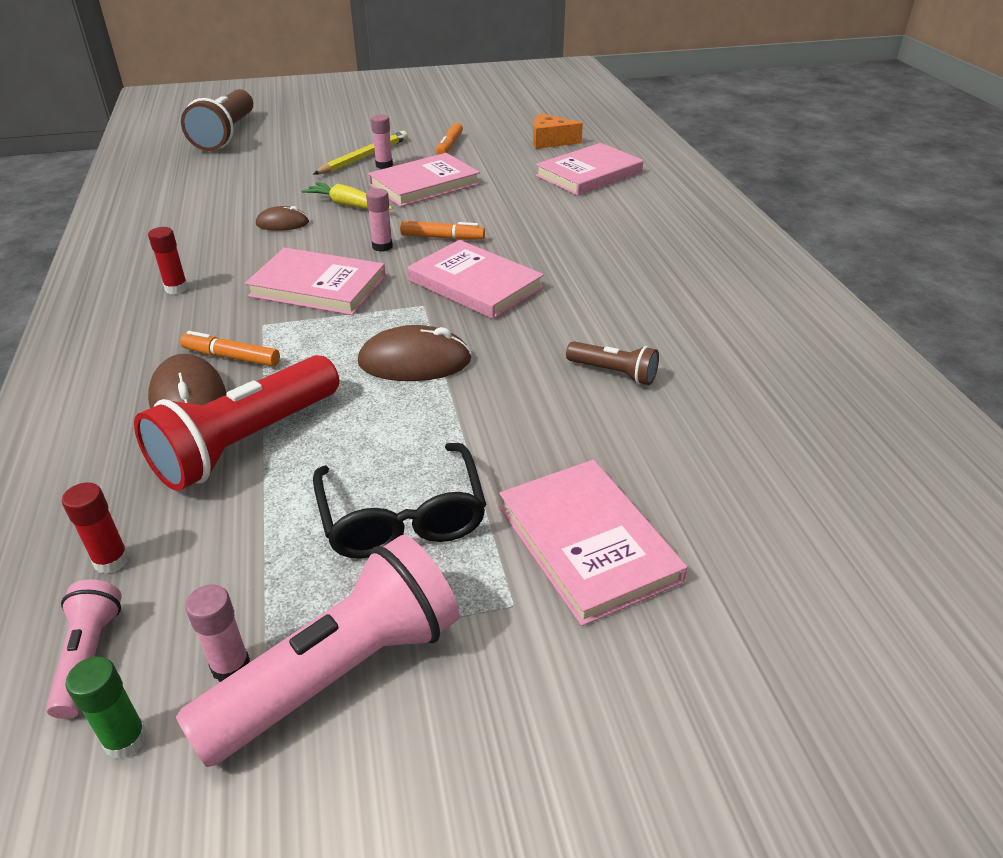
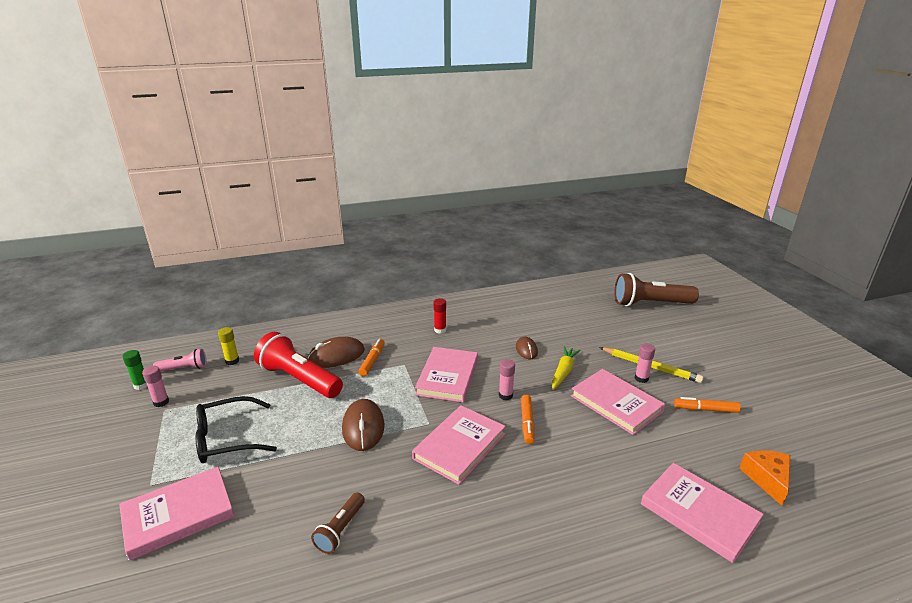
camera: 85 degrees right, 10 degrees down
(111, 561) = (232, 361): red glue stick -> yellow glue stick
(338, 672) = (142, 431): pink flashlight -> none

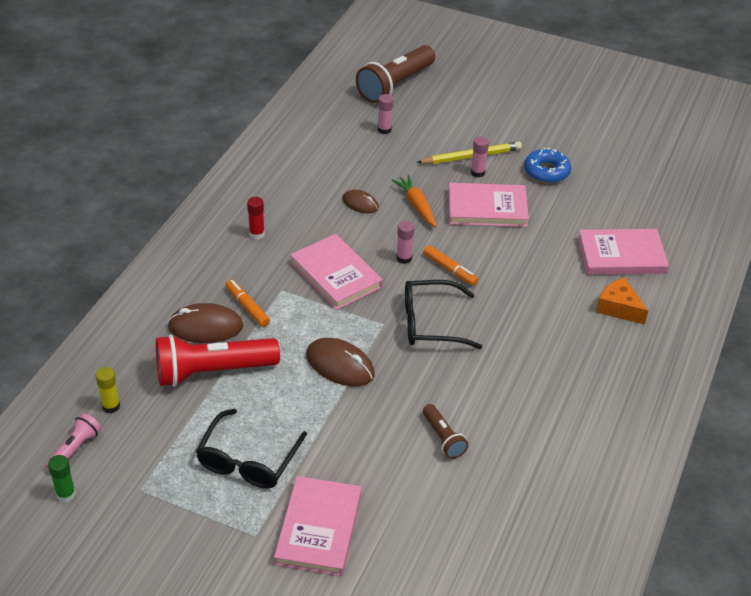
camera: 50 degrees left, 15 degrees up
(161, 402) = (122, 488): pink glue stick -> pink glue stick (384, 130)
(336, 356) = (205, 327): brown mouse -> brown mouse turned 75 degrees clockwise
(459, 446) = (431, 323): pink book -> black glasses
(563, 372) = (416, 205): yellow carrot -> orange carrot
(705, 409) = (546, 171): orange marker -> blue donut
(767, 479) = (631, 202): orange cheese -> orange cheese (618, 308)

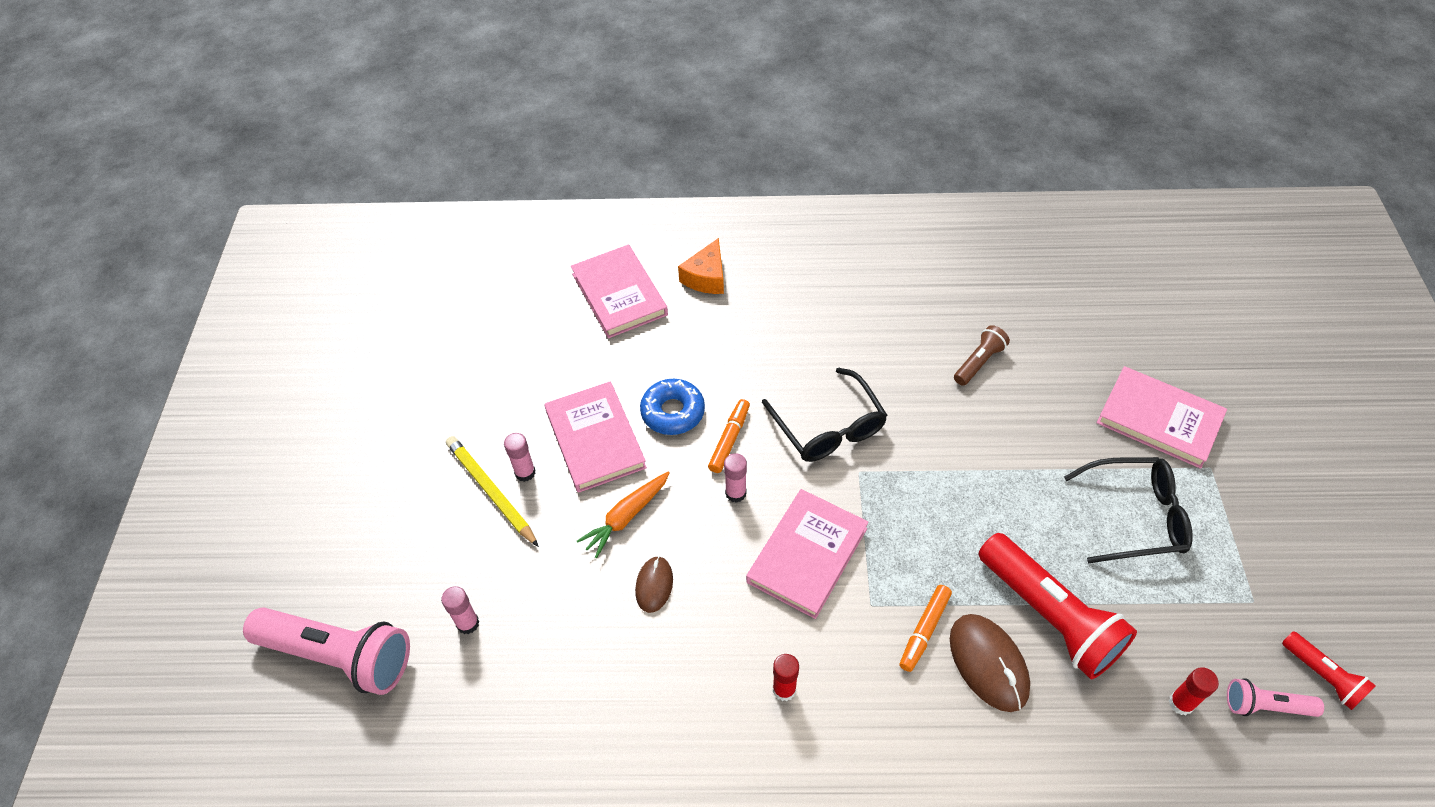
camera: 110 degrees left, 10 degrees up
(66, 494) = (1322, 676): green glue stick -> red flashlight
(111, 406) = (1181, 703): yellow glue stick -> red glue stick
(319, 528) = (1159, 420): pink book -> pink book turned 45 degrees clockwise
(340, 365) = (948, 488): brown mouse -> none
(395, 85) = (339, 655): brown flashlight -> pink flashlight
(546, 171) = (491, 401): blue donut -> blue donut (673, 412)

